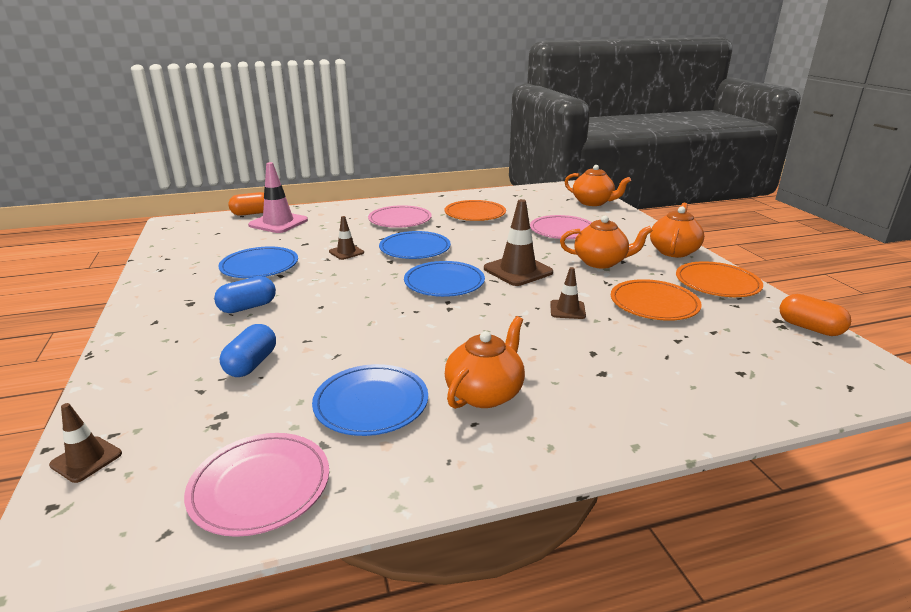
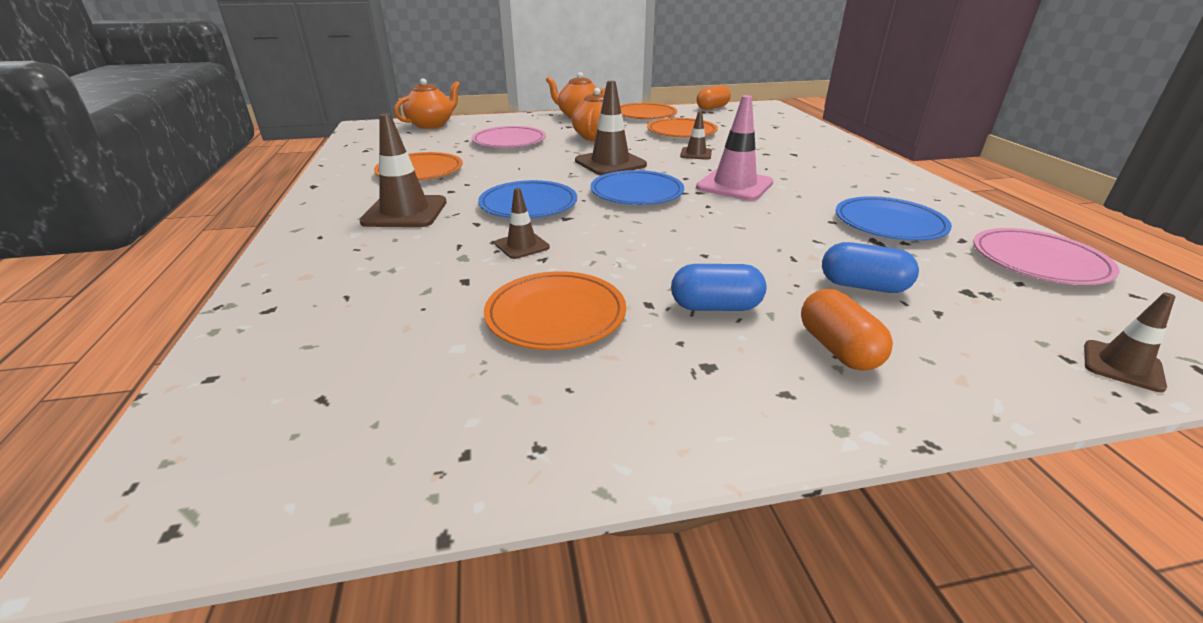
camera: 85 degrees left, 5 degrees up
(248, 307) = (715, 307): blue capsule -> blue capsule turned 60 degrees counterclockwise
(252, 213) = (209, 363): orange capsule -> orange capsule (837, 349)
(259, 266) = (556, 314): blue plate -> orange plate
(278, 223) = (320, 318): pink traffic cone -> pink traffic cone (734, 185)
(400, 220) = (405, 212): pink plate -> brown traffic cone
(485, 393) = (844, 186): orange teapot -> none

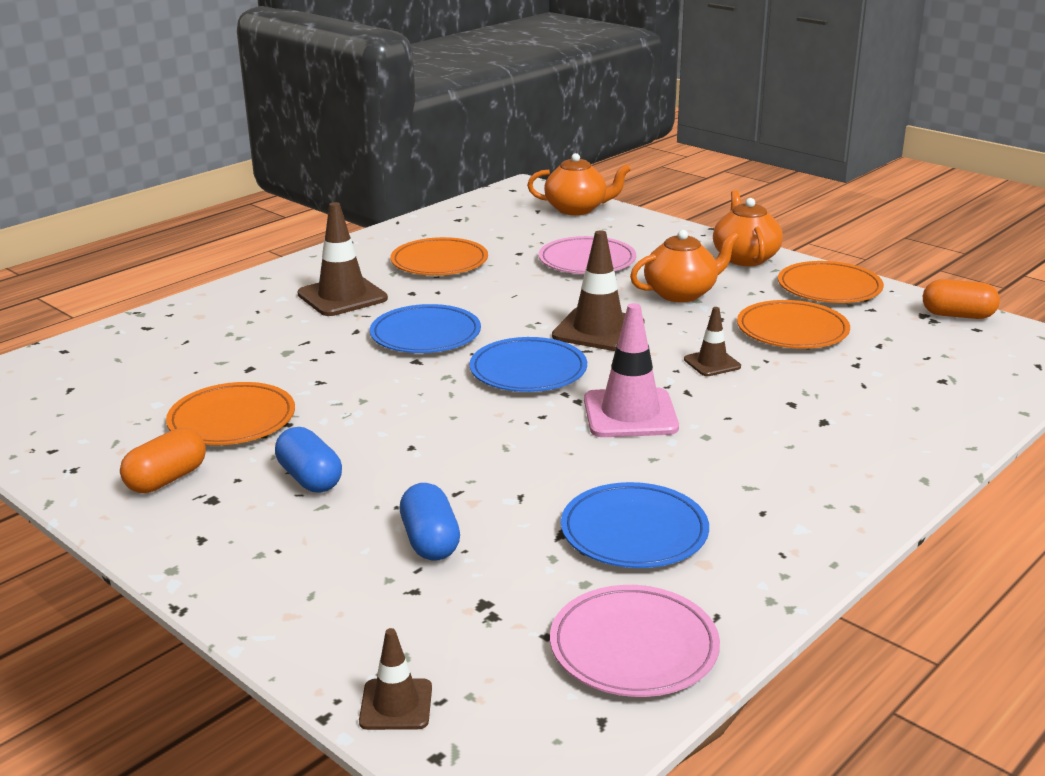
camera: 55 degrees right, 5 degrees down
(522, 245) = (334, 365): brown traffic cone -> none
(837, 349) = (289, 548): orange capsule -> orange capsule (166, 479)

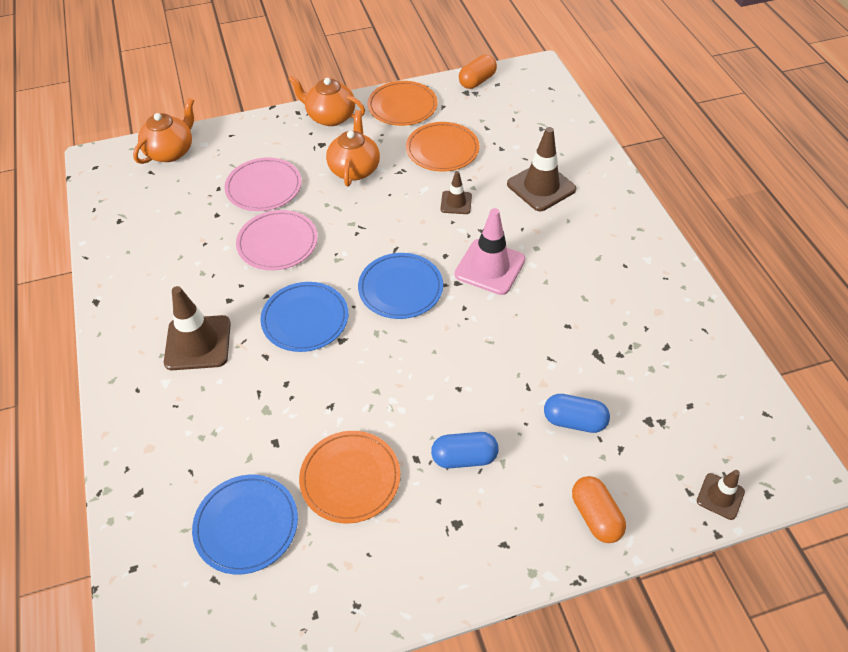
camera: 60 degrees left, 25 degrees up
(166, 479) = (411, 545): orange capsule -> orange capsule (595, 516)
(439, 262) = (189, 263): orange plate -> none
(598, 330) = (372, 230): brown traffic cone -> brown traffic cone (541, 187)
(634, 531) = (614, 325): blue plate -> blue plate (246, 525)
(634, 646) = (714, 374): pink plate -> pink plate (277, 243)

